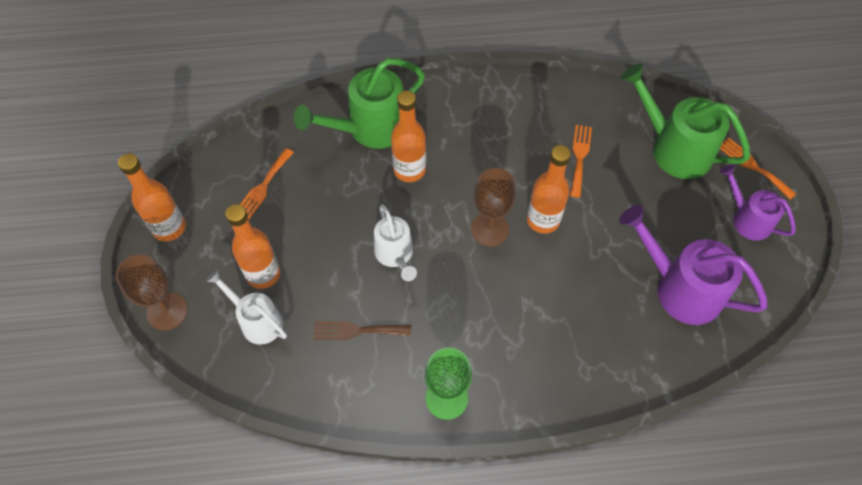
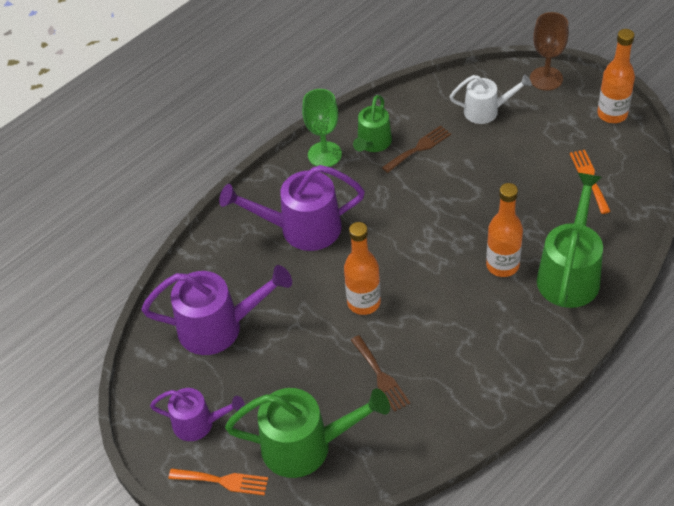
camera: 145 degrees right, 10 degrees down
(263, 274) = (516, 134): orange bottle -> none
(391, 372) = (373, 143): none -> green watering can
(395, 255) = (444, 204): white watering can -> none
(489, 229) = (397, 267): brown goblet -> none
(537, 330) = (301, 229): none -> purple watering can
(580, 158) = (380, 375): orange fork -> brown fork

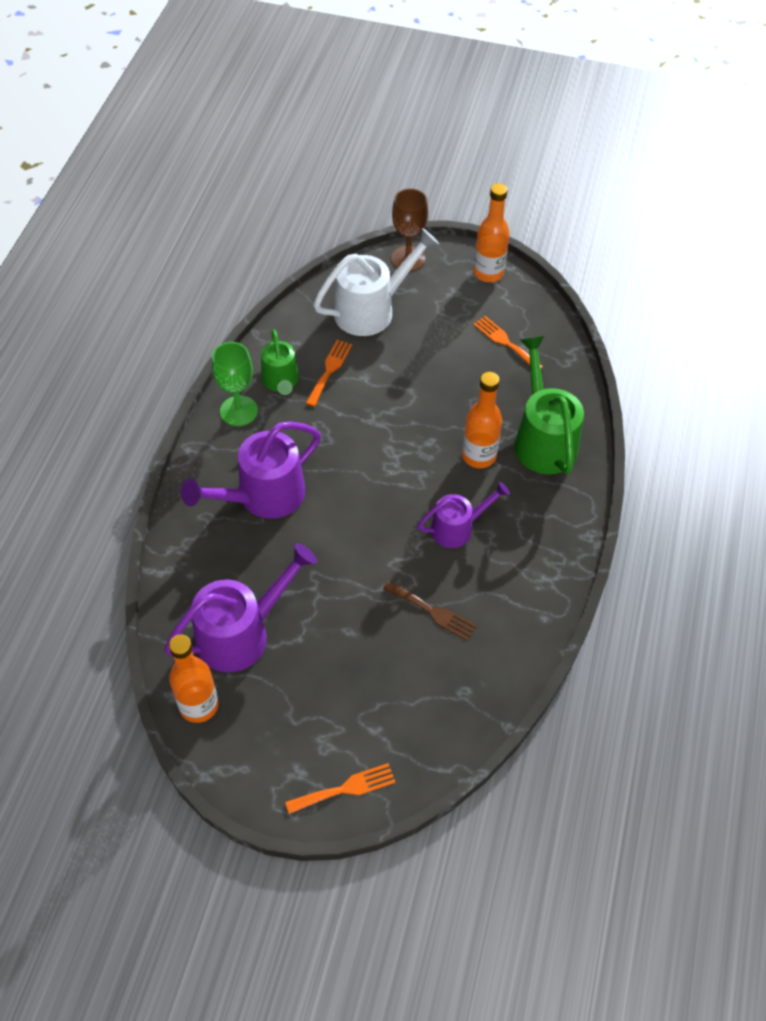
camera: 35 degrees left, 5 degrees up
(199, 423) = (284, 742): purple watering can -> purple watering can (458, 528)
(307, 446) = (405, 713): green watering can -> none
(364, 302) = (372, 546): orange bottle -> orange bottle (199, 705)
(418, 148) = (329, 371): brown fork -> orange fork
(486, 111) = (372, 309): white watering can -> white watering can, size x1.64

